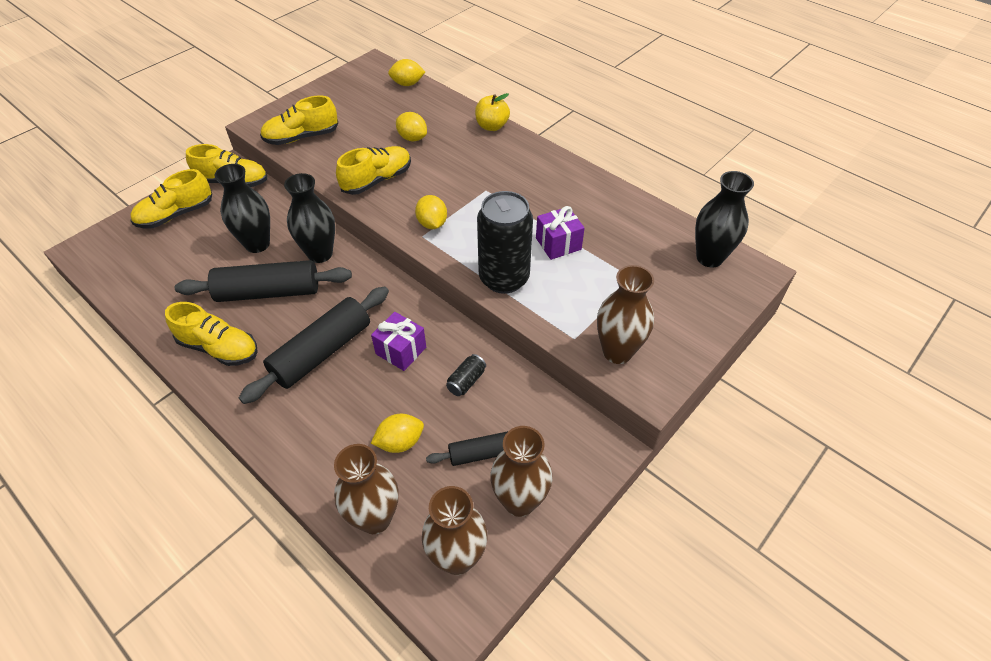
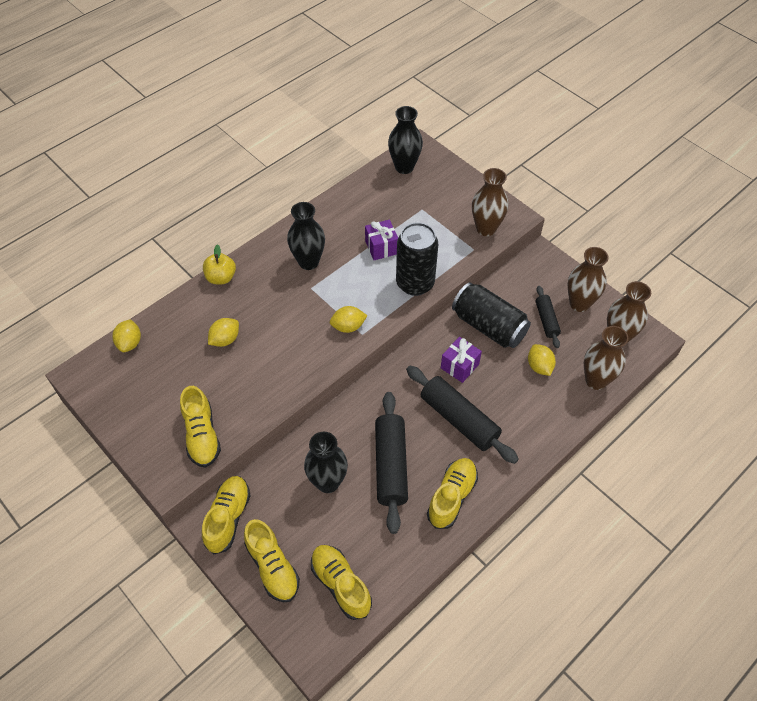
camera: 85 degrees left, 5 degrees up
(320, 254) = (347, 428): black vase -> black vase (308, 262)
(377, 180) = (283, 367): yellow shoe -> yellow shoe (341, 584)
(466, 381) = (488, 326): black can -> black can, size x2.39

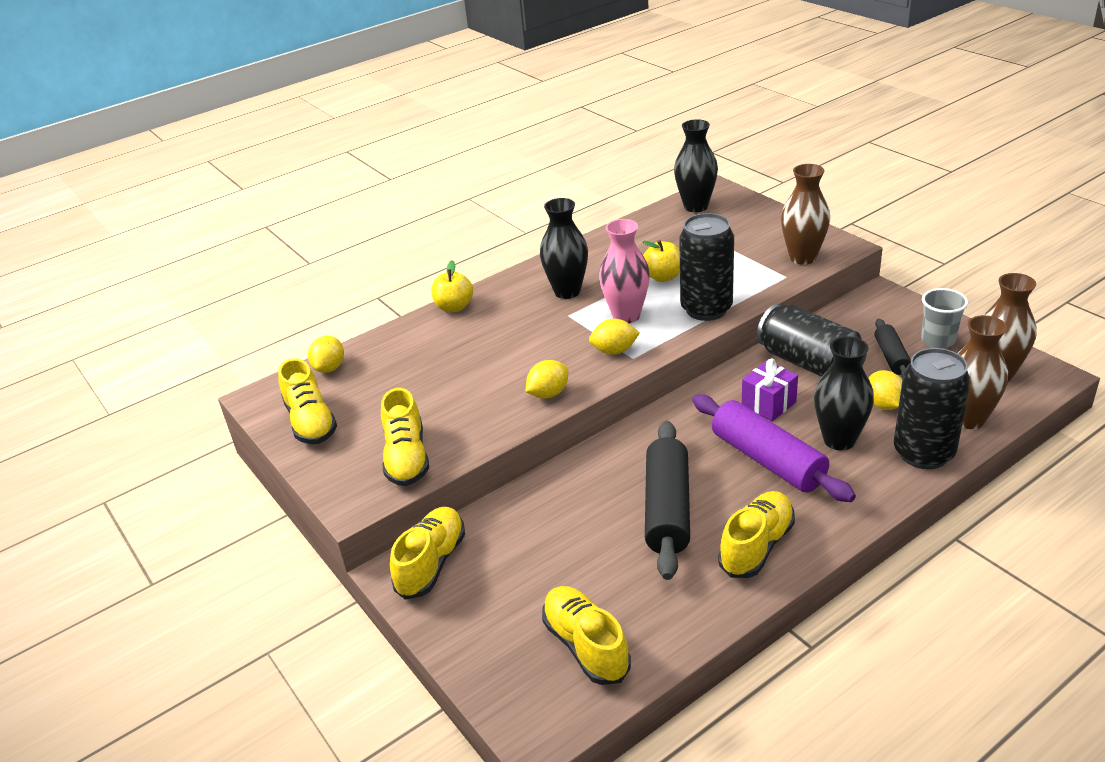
camera: 10 degrees right, 20 degrees down
(225, 339) = (451, 364): yellow lemon -> yellow lemon (548, 394)
(272, 567) = (487, 621): yellow shoe -> yellow shoe (311, 422)
(328, 482) = (576, 526): black vase -> black vase (839, 440)
(355, 289) = (626, 315): none -> pink vase
(381, 247) = (663, 277): purple gift -> yellow apple
(459, 419) = (768, 460): black rolling pin -> purple rolling pin
(564, 412) = (923, 453): none -> black can
(579, 303) = (938, 340): brown vase -> grey cup

